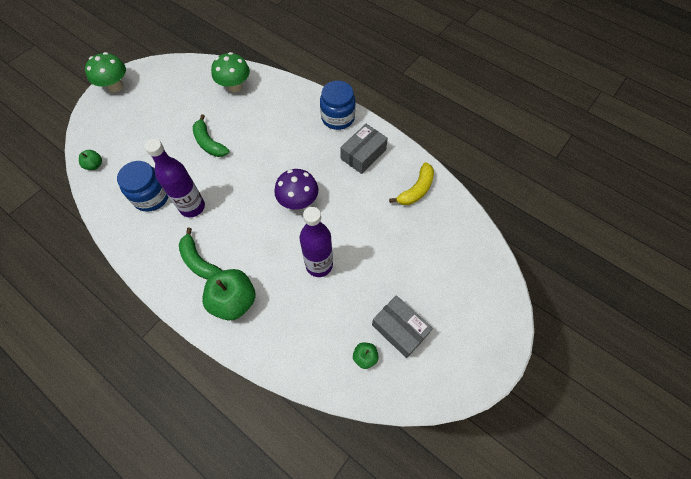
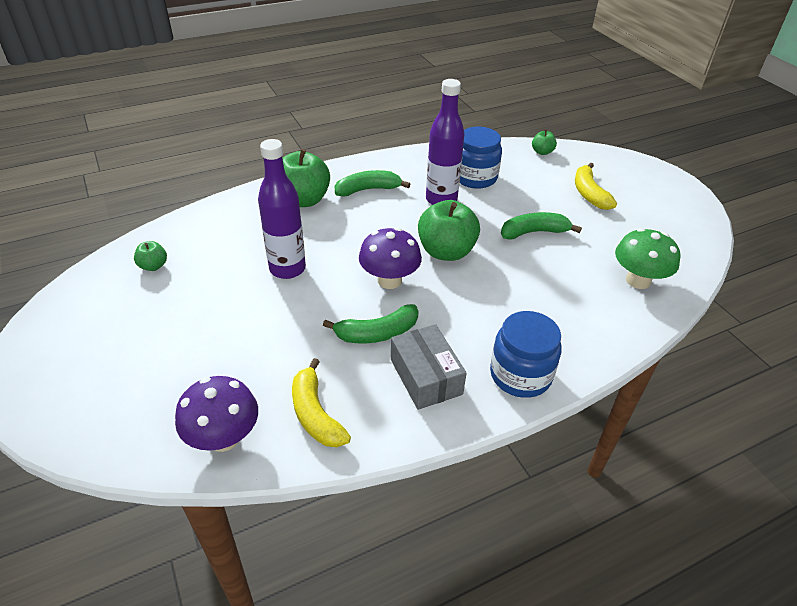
camera: 115 degrees right, 20 degrees down
(115, 86) = (670, 183): green mushroom -> none
(147, 125) = (589, 193): none -> yellow banana
(253, 182) = (446, 251): none -> green apple
(346, 188) = (377, 333): none -> green banana
(400, 329) = (149, 304): grey box -> none
(455, 221) = (224, 438): none -> purple mushroom

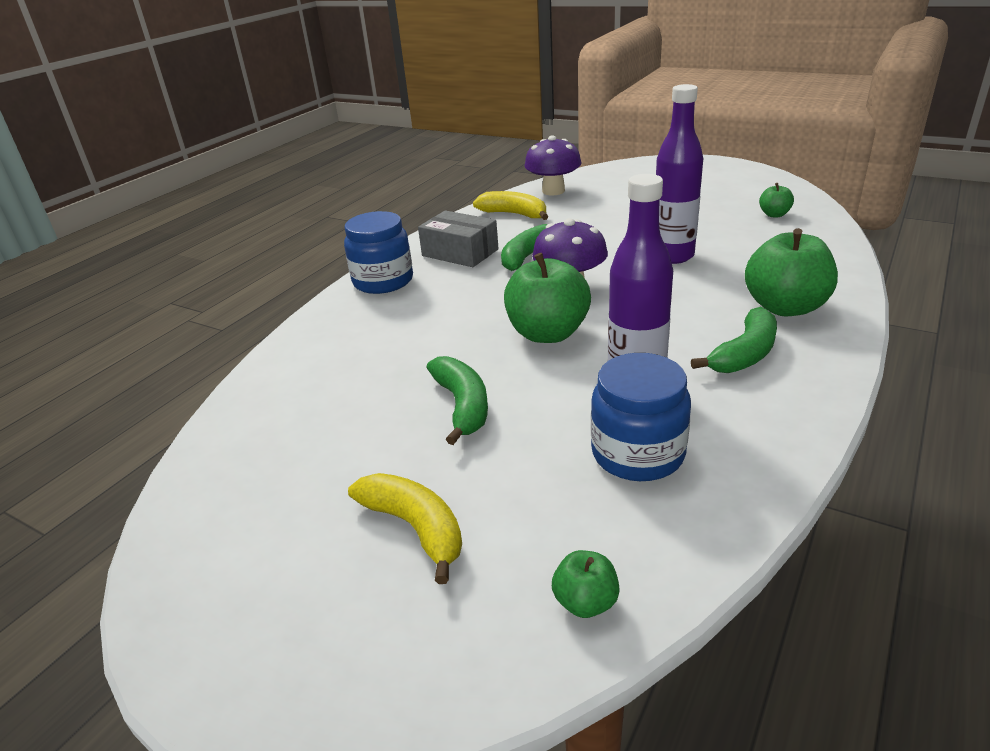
camera: 150 degrees right, 10 degrees down
(534, 232) = (462, 406): green banana -> green banana turned 60 degrees counterclockwise
(638, 280) = (286, 407): green mushroom -> none

